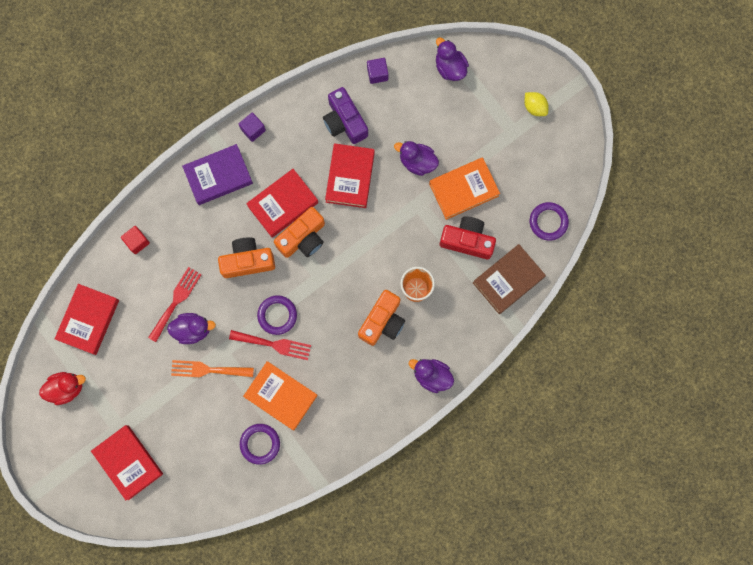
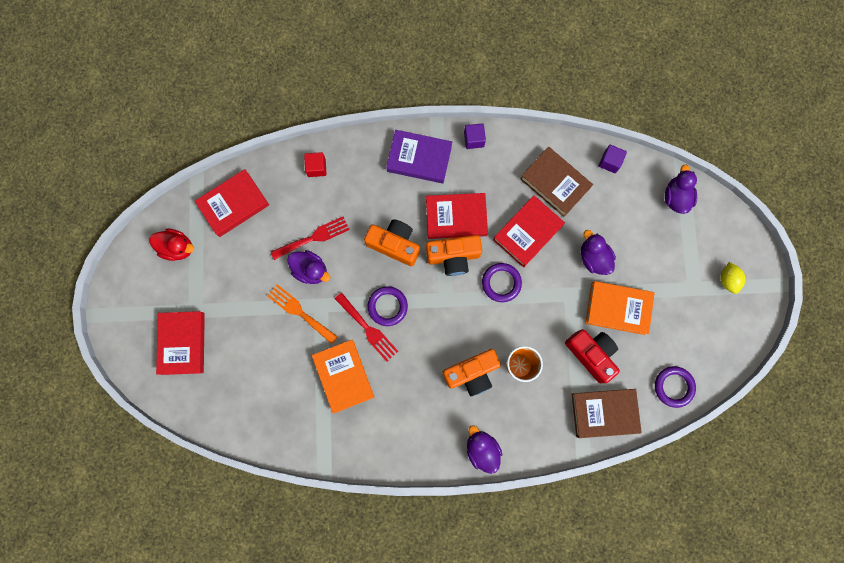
camera: 35 degrees right, 0 degrees up
(260, 444) = (298, 404): purple ring -> purple ring (501, 283)
(344, 121) = (555, 183): purple camera -> brown book

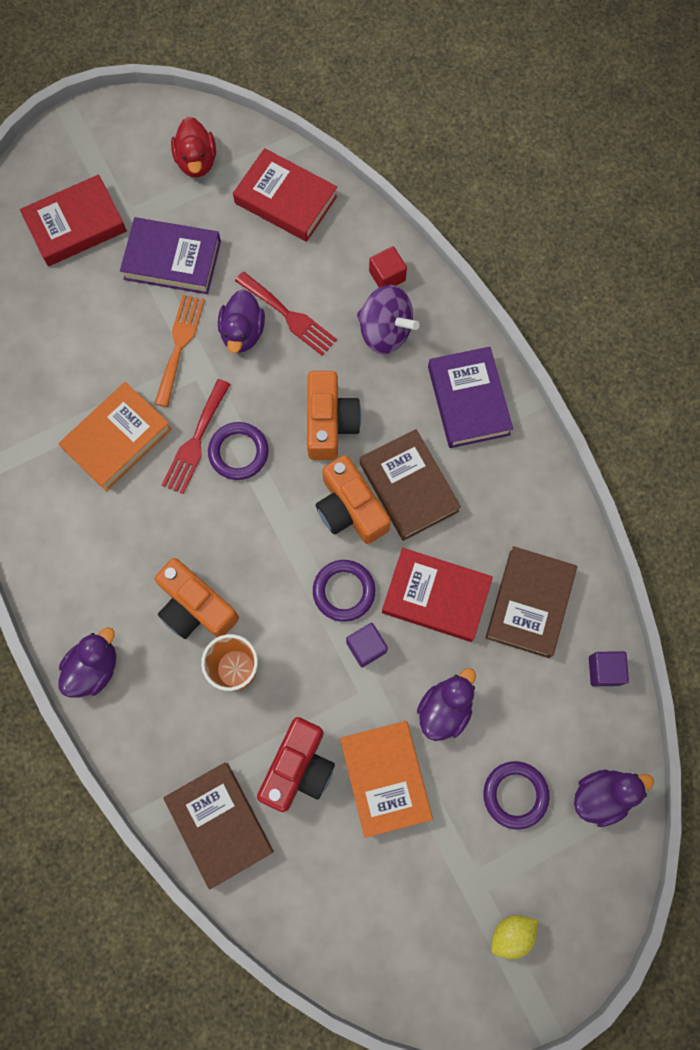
camera: 65 degrees right, 5 degrees down
(239, 292) = (172, 260): none -> purple book
(352, 185) = (385, 331): none -> purple spinning top
(456, 217) = (408, 487): red book -> brown book
(474, 139) = (535, 461): purple cube -> purple cube (366, 647)
(673, 386) = (305, 916): purple ring -> purple ring (515, 795)

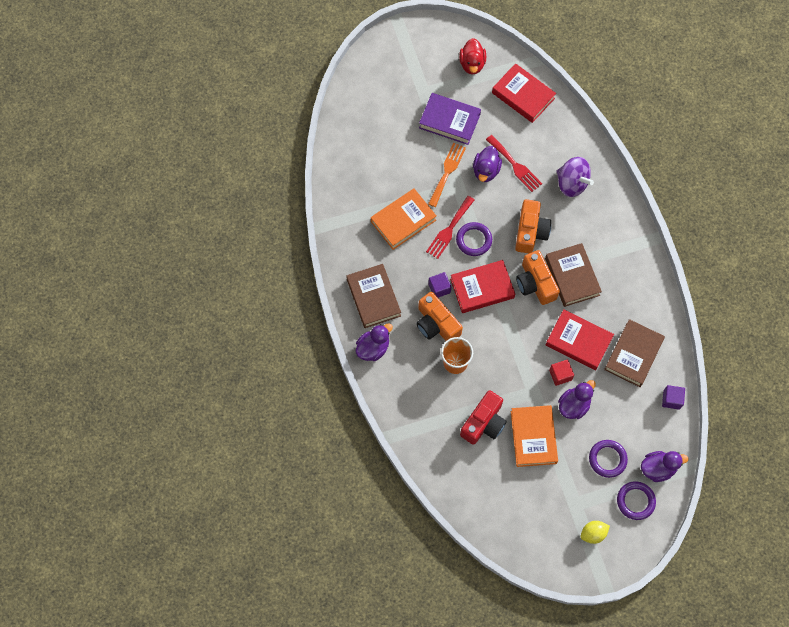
camera: 10 degrees right, 5 degrees down
(76, 225) = (394, 91): red book -> red book (482, 288)
(219, 824) = (434, 445): brown book -> brown book (373, 297)
(344, 591) = (524, 329): purple ring -> purple ring (635, 501)
(366, 647) = (533, 363): purple cube -> purple cube (439, 288)
(387, 276) = (578, 151): red cube -> red cube (560, 375)
(468, 400) = (616, 232): purple book -> none

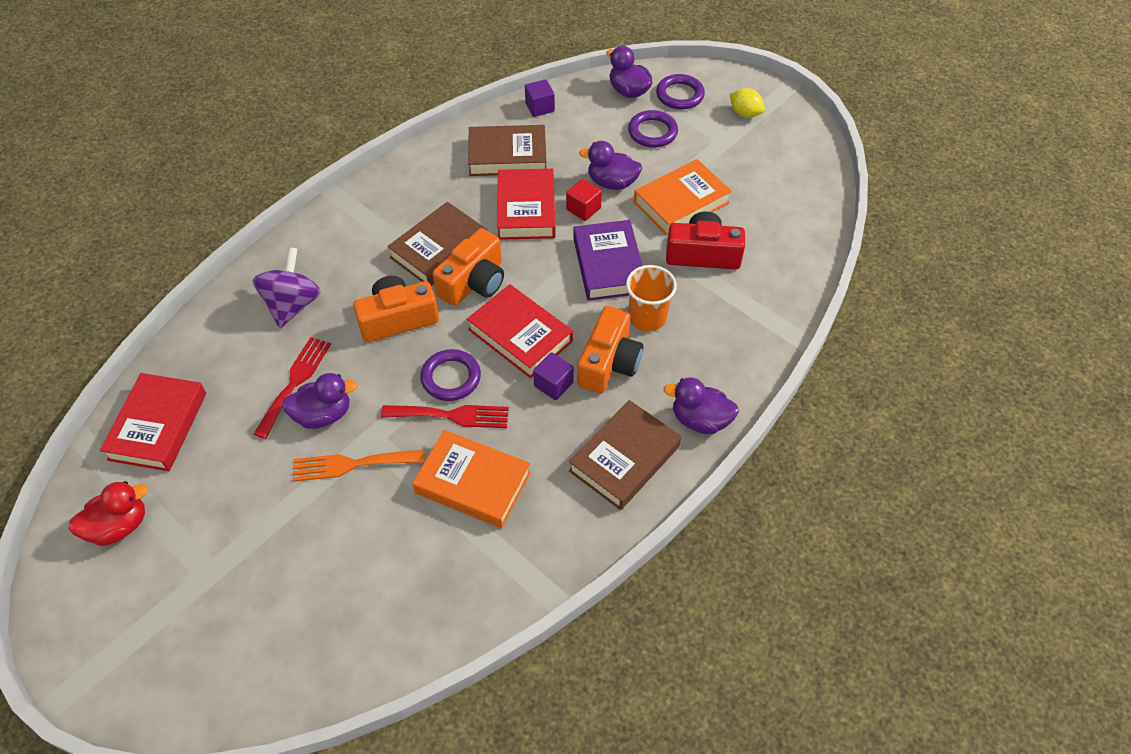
camera: 120 degrees left, 15 degrees down
(449, 121) = (252, 506): purple book -> purple book (608, 265)

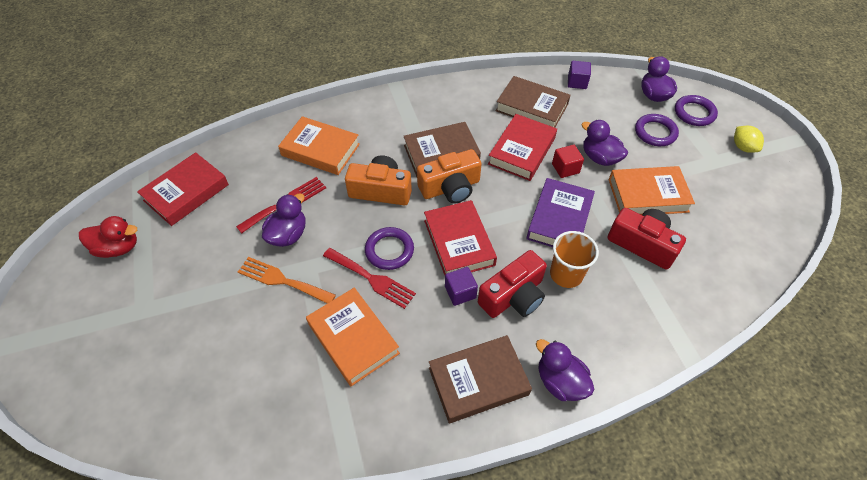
camera: 30 degrees right, 0 degrees up
(292, 304) = (320, 150): purple spinning top -> orange book
(323, 415) = (288, 235): purple duck -> purple duck turned 75 degrees counterclockwise
(609, 363) = (513, 296): orange camera -> red camera

